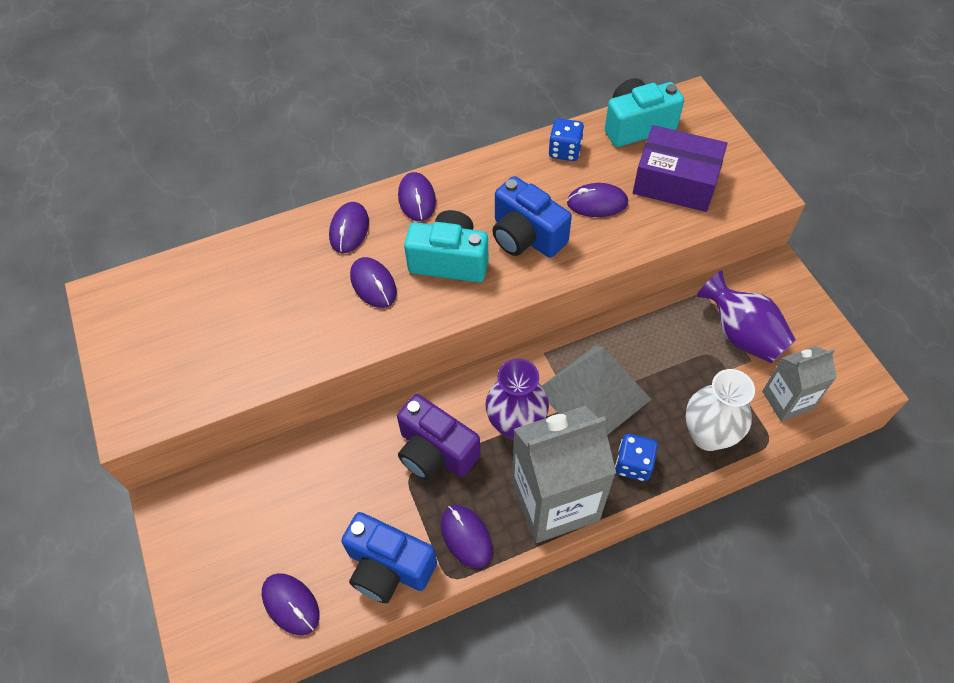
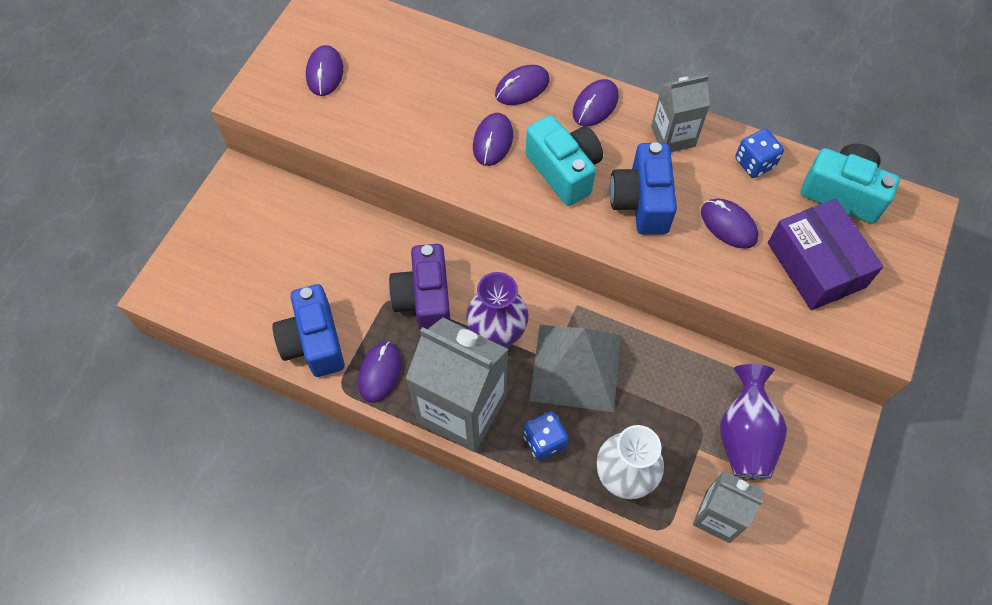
camera: 45 degrees right, 5 degrees up
(291, 604) = (237, 306): purple mouse -> purple mouse (324, 73)
(494, 177) = (673, 136): none -> grey carton

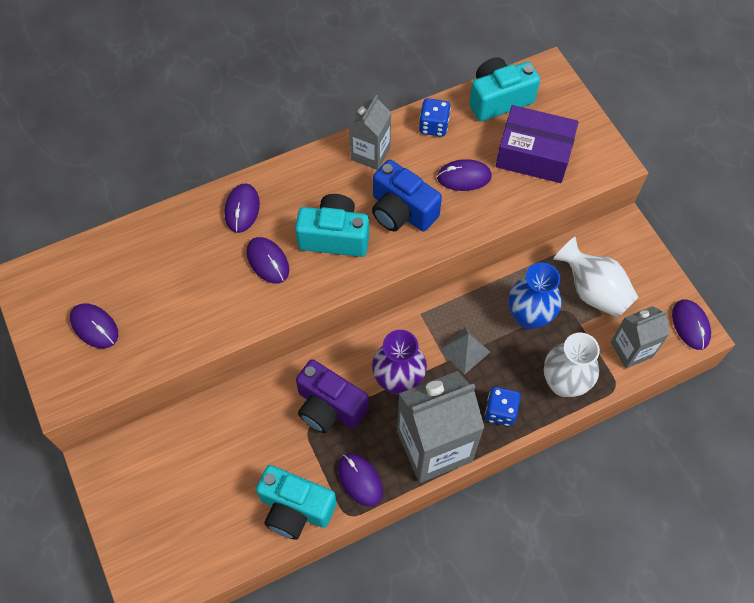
camera: 50 degrees left, 0 degrees up
(314, 342) = (295, 508): blue camera -> turquoise camera
(575, 367) = (464, 350): grey pyramid -> grey pyramid, size x0.51
(595, 105) = (301, 177): purple mouse -> purple mouse (690, 325)
(662, 397) = (529, 317): none -> blue vase
(745, 436) = (593, 291): purple vase -> white vase

